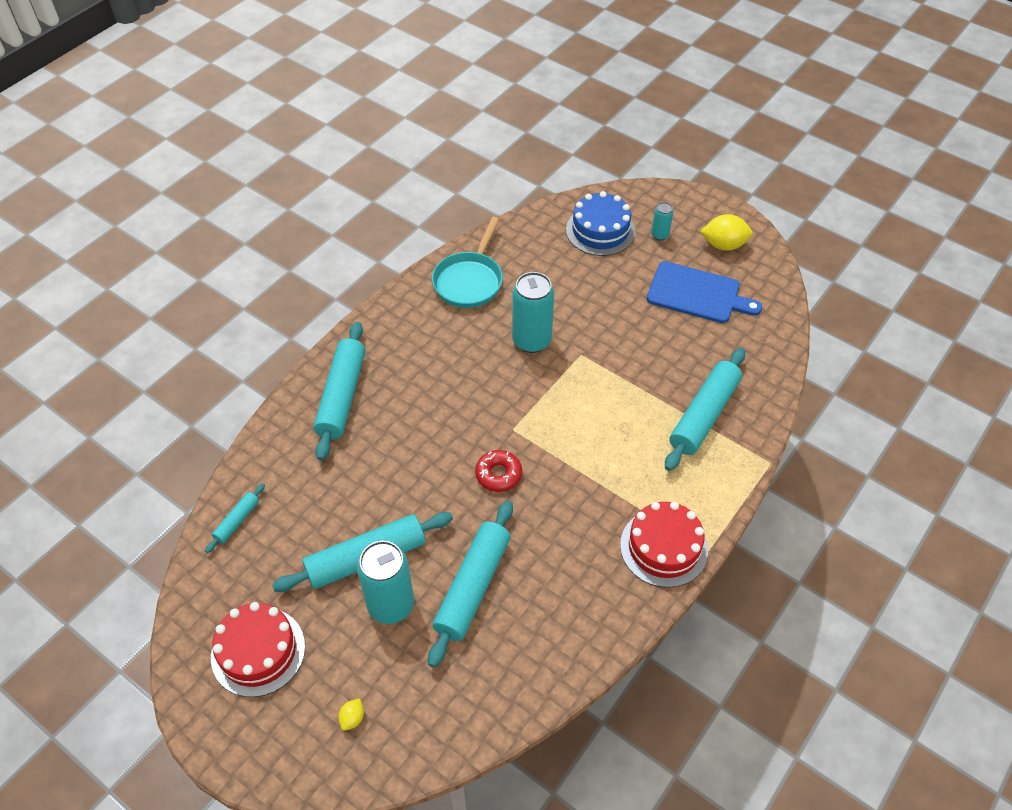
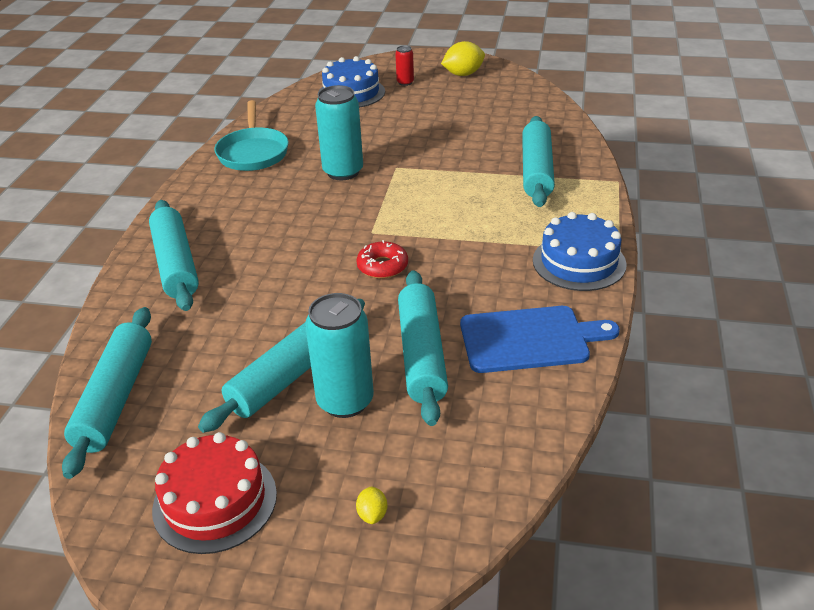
camera: 25 degrees left, 15 degrees down
(237, 521) = (115, 398): turquoise rolling pin -> turquoise rolling pin, size x2.06
(660, 235) = (405, 82): turquoise can -> red can
(663, 547) = (579, 262): red cake -> blue cake
(697, 294) = (466, 105): blue cutting board -> blue cutting board (529, 339)

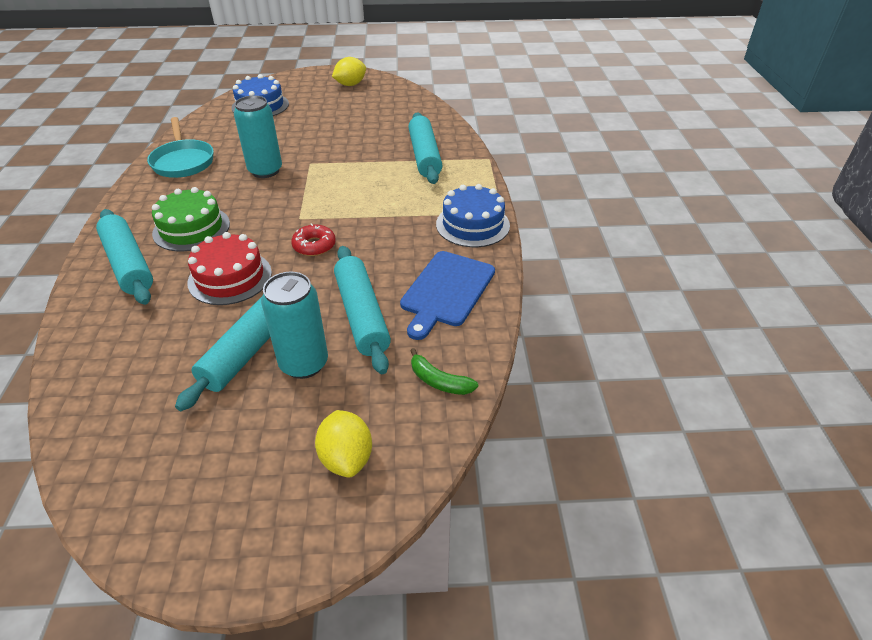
camera: 15 degrees left, 5 degrees up
(115, 398) = (90, 392): turquoise rolling pin -> none
(215, 501) = (202, 471): red cake -> red cake (230, 277)
(249, 231) = (191, 228): none -> green cake
(372, 514) = (346, 458): yellow lemon -> yellow lemon, size x2.03
(405, 82) = (304, 94): red can -> none
(497, 445) = (439, 381): none -> green banana
(529, 339) = (446, 291): blue cutting board -> blue cutting board turned 135 degrees clockwise

